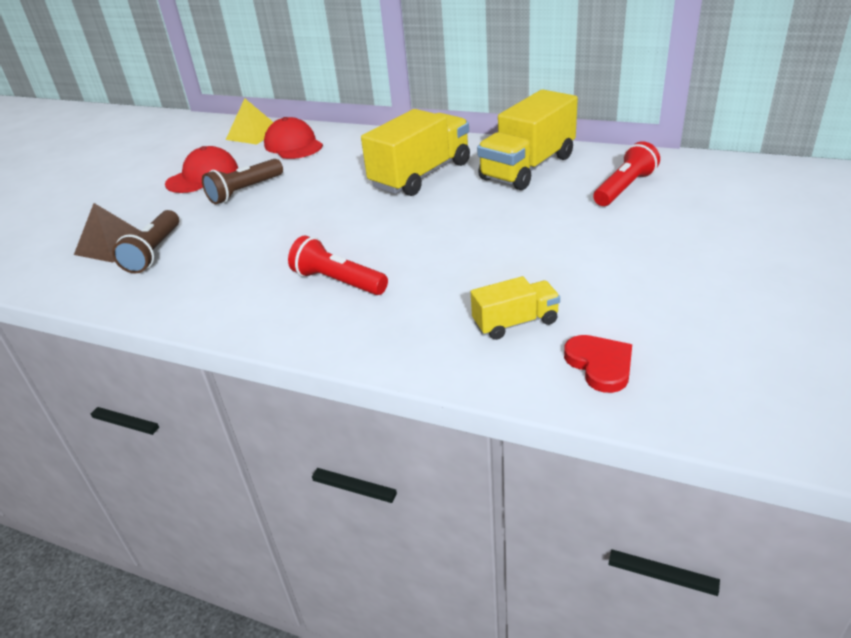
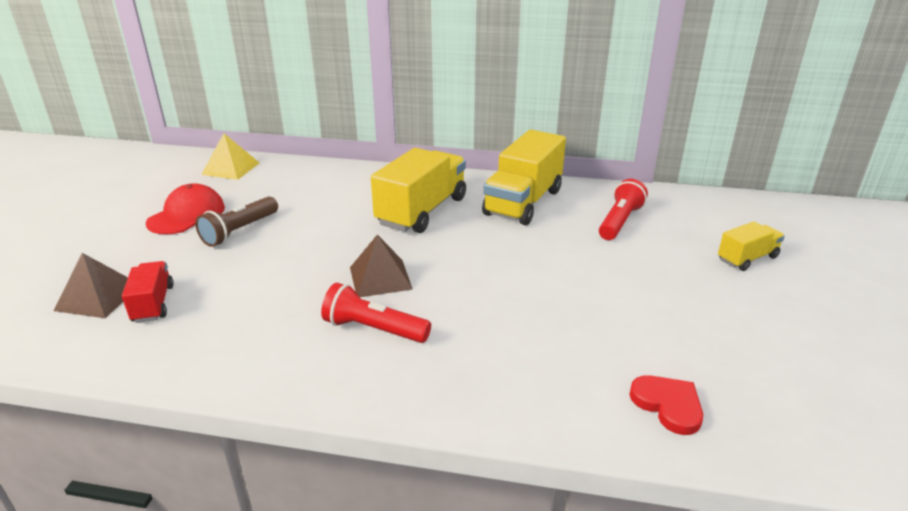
camera: 15 degrees left, 5 degrees down
(154, 252) = (153, 304): brown flashlight -> red truck
(293, 145) = (278, 180): red cap -> none
(359, 236) = (380, 278): none -> brown pyramid
(515, 323) = (570, 365): yellow truck -> yellow truck (747, 258)

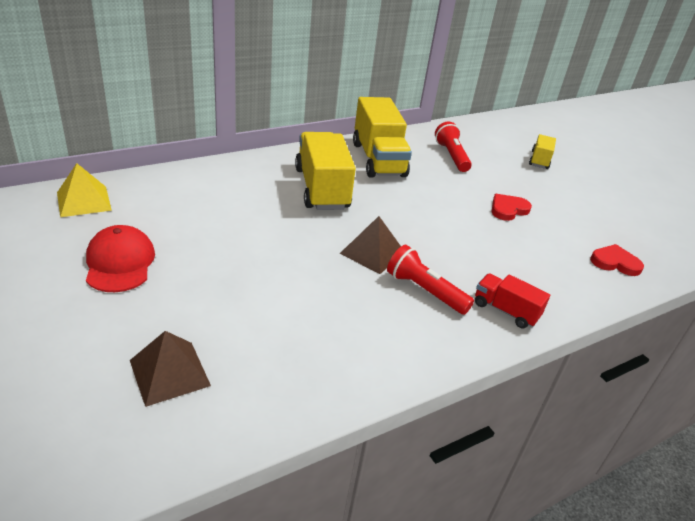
camera: 45 degrees left, 5 degrees up
(153, 304) = (233, 352): red truck -> red truck (505, 311)
(240, 231) = (200, 258): brown flashlight -> none
(374, 329) = (425, 291): red flashlight -> red flashlight turned 60 degrees clockwise
(605, 294) = (508, 209): none -> red heart

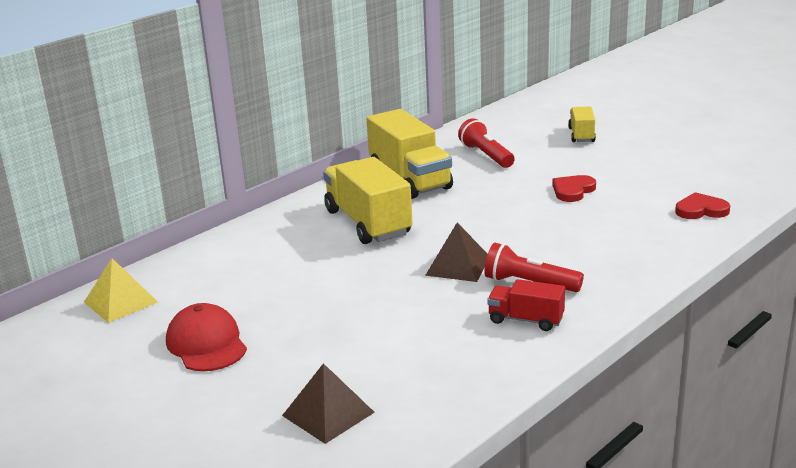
camera: 10 degrees left, 10 degrees down
(505, 311) = (615, 279): red truck -> red truck (526, 320)

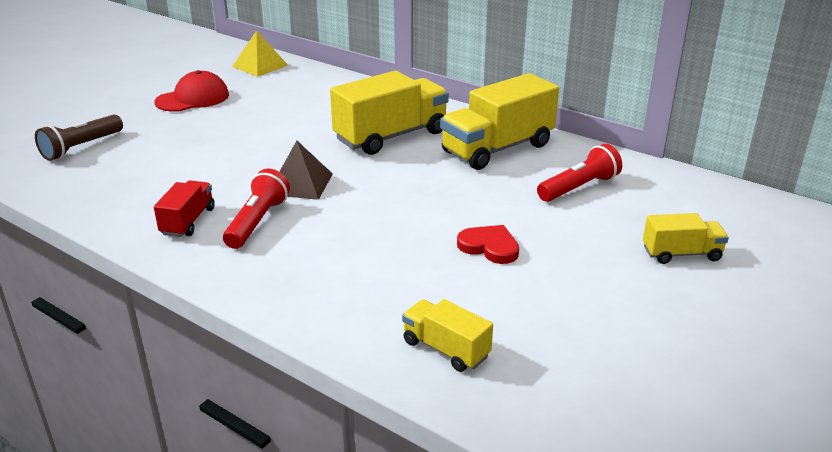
camera: 80 degrees right, 5 degrees up
(328, 413) = (81, 147): brown pyramid -> brown flashlight
(701, 210) = (446, 349): red heart -> yellow truck

